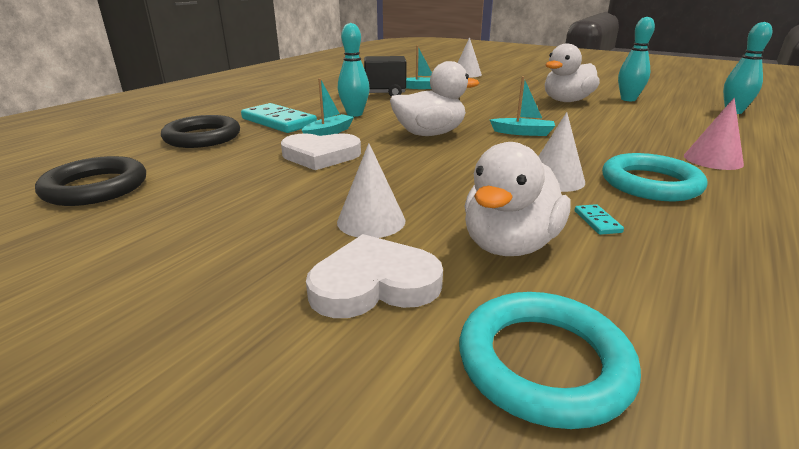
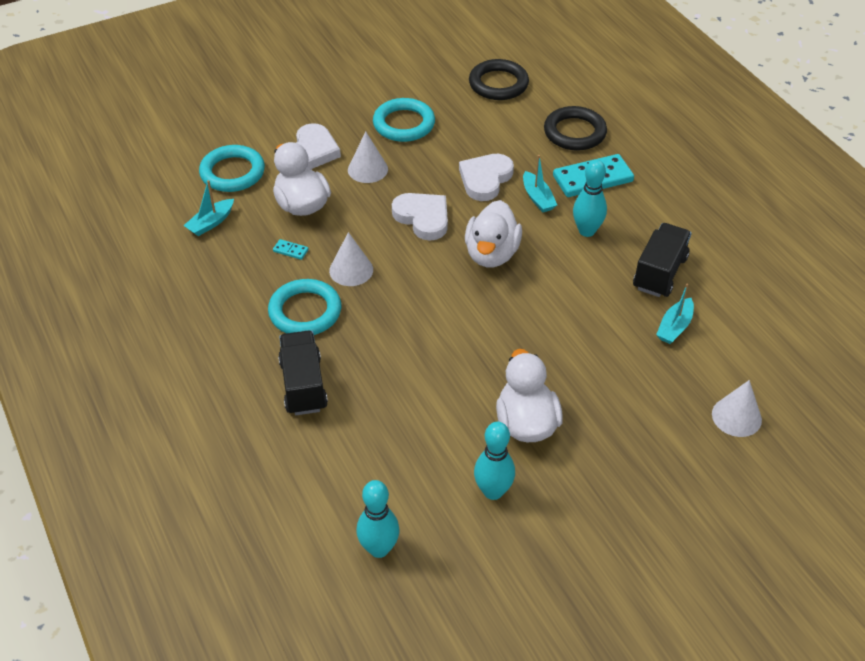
camera: 120 degrees right, 20 degrees up
(234, 225) = (404, 124): none -> turquoise ring
(422, 168) = (423, 218): none -> white heart
(523, 133) = (450, 314): turquoise boat -> turquoise boat (211, 223)
(713, 160) = (303, 385): pink cone -> black truck

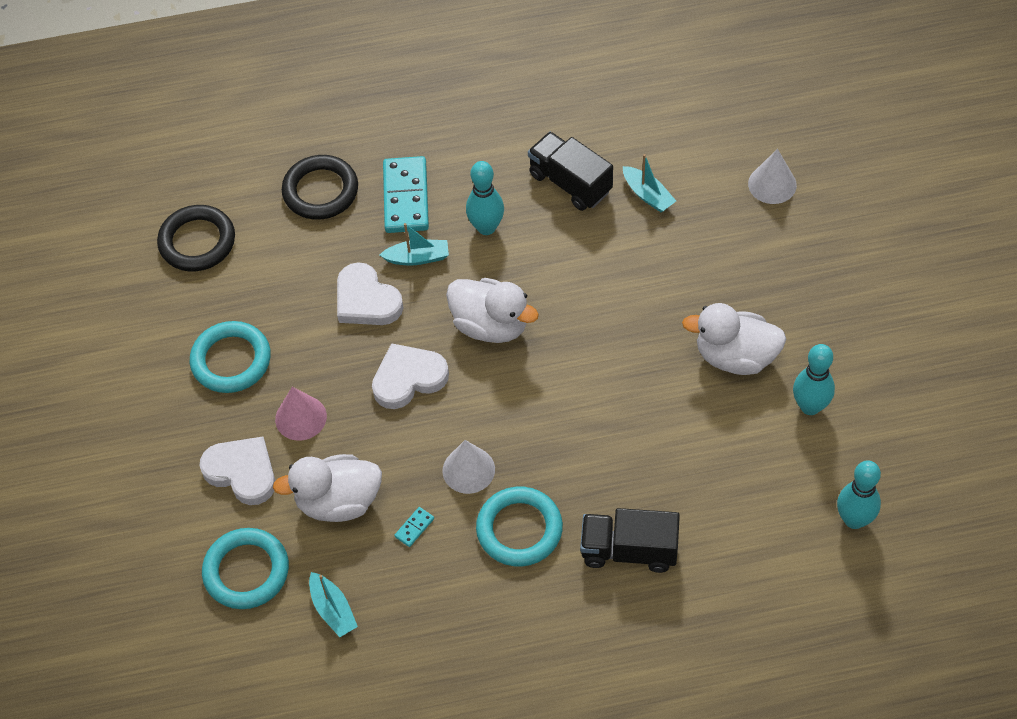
camera: 70 degrees left, 10 degrees up
(367, 169) = (301, 417): white cone -> pink cone

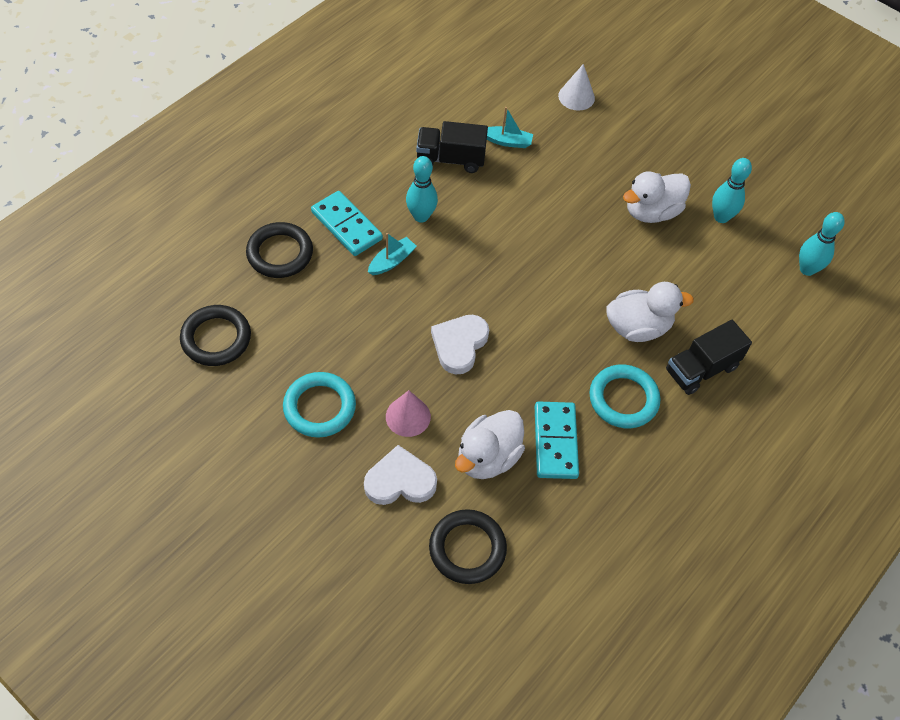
camera: 45 degrees left, 0 degrees up
(246, 571) = (467, 548): turquoise ring -> black ring
(333, 610) = (552, 534): turquoise boat -> none
(366, 300) = (381, 309): white heart -> none
(414, 527) = (555, 442): turquoise domino -> turquoise domino, size x2.41
(468, 470) = (555, 381): white cone -> none
(491, 325) = (482, 278): white duck -> white duck (638, 327)

